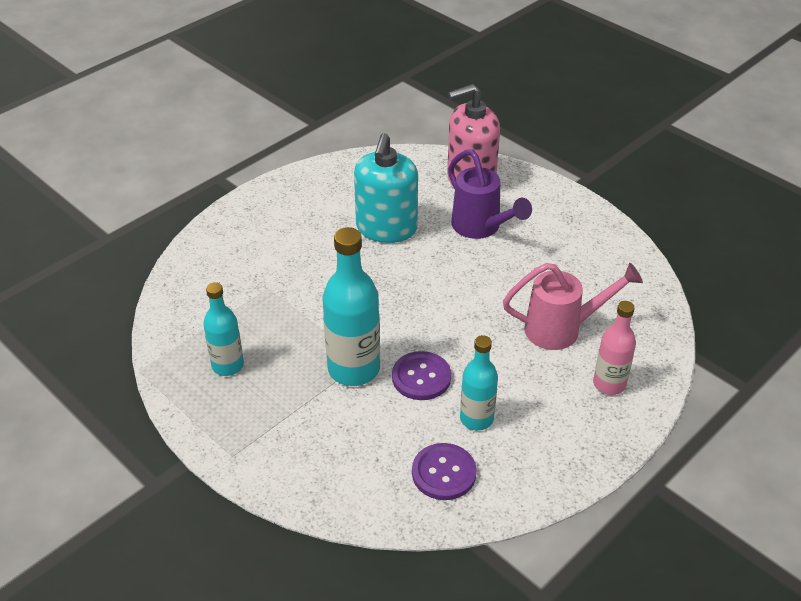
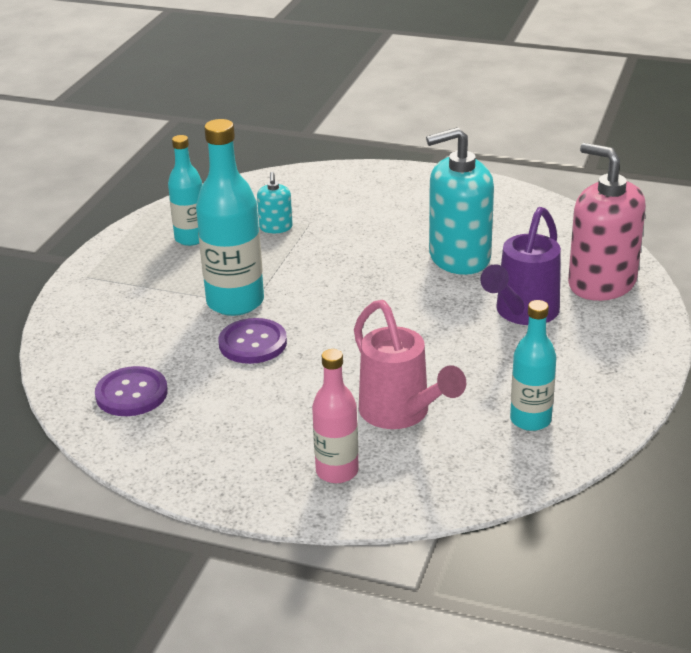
camera: 65 degrees right, 10 degrees down
(257, 308) = (276, 227): none -> turquoise soap dispenser
(476, 419) = (218, 393): turquoise bottle -> turquoise bottle (530, 420)

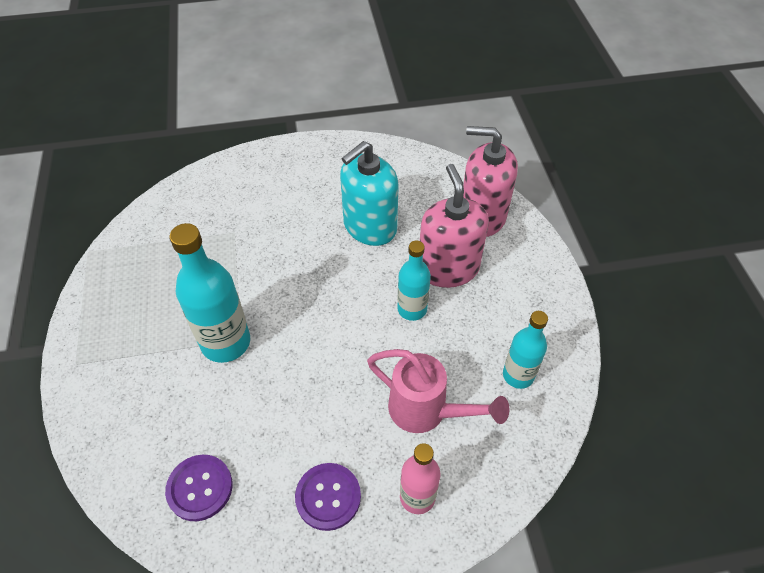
camera: 30 degrees left, 20 degrees up
(191, 238) = (145, 283): turquoise bottle -> turquoise bottle (412, 309)
(253, 343) = (268, 383): purple button -> purple button (328, 497)
(276, 227) = (210, 245): turquoise soap dispenser -> none
(522, 314) = (448, 268): purple watering can -> pink soap dispenser

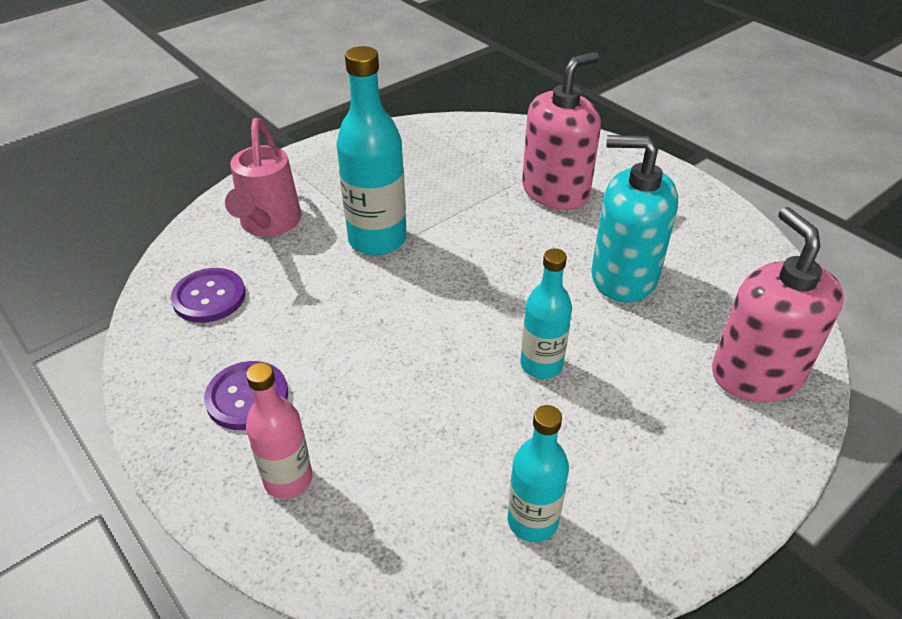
camera: 60 degrees right, 10 degrees down
(427, 411) = (408, 441): pink watering can -> pink watering can (268, 225)
(448, 268) = (635, 374): pink soap dispenser -> pink soap dispenser (555, 192)

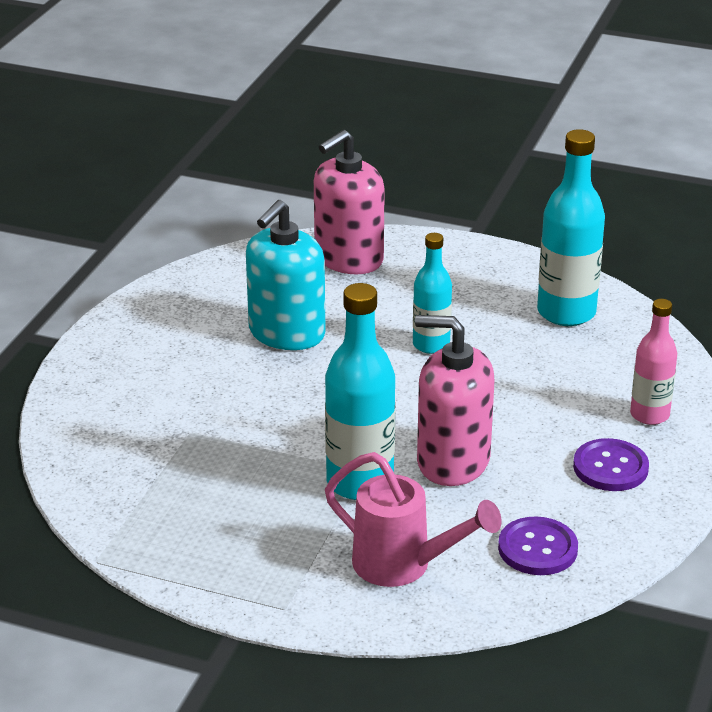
camera: 120 degrees left, 10 degrees down
(268, 225) = (404, 566): pink watering can -> pink watering can turned 60 degrees clockwise
(532, 521) = (566, 312): turquoise bottle -> turquoise bottle, size x1.62
(555, 192) = (182, 401): pink soap dispenser -> pink soap dispenser (453, 461)
(623, 276) = (286, 333): turquoise soap dispenser -> turquoise soap dispenser turned 45 degrees clockwise

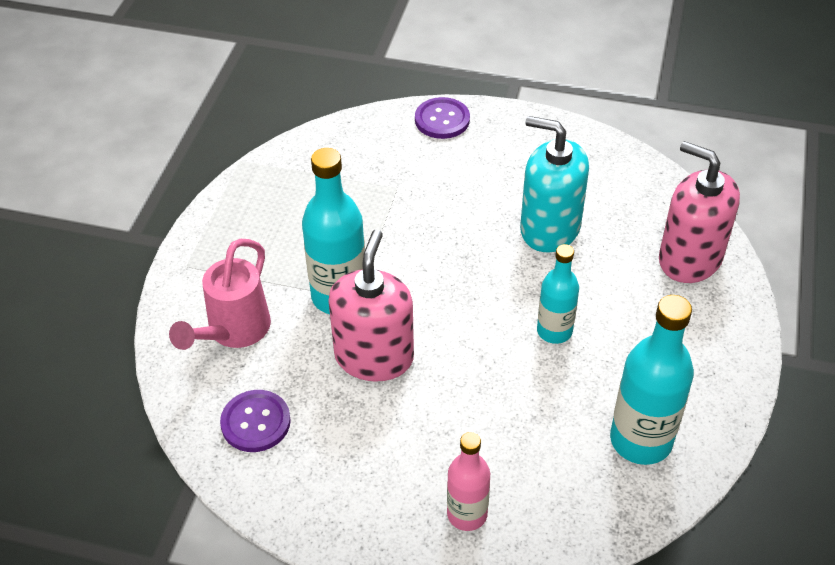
camera: 85 degrees right, 15 degrees up
(610, 467) = (376, 478): purple button -> purple button (442, 120)

